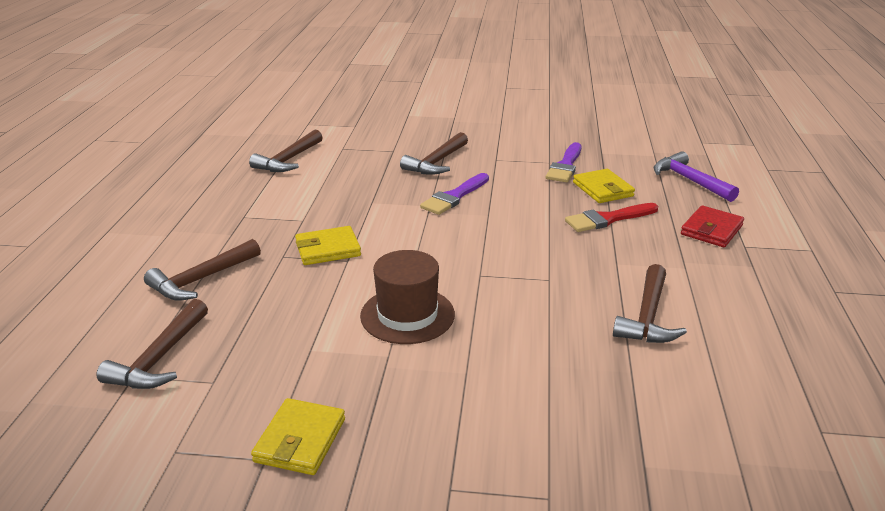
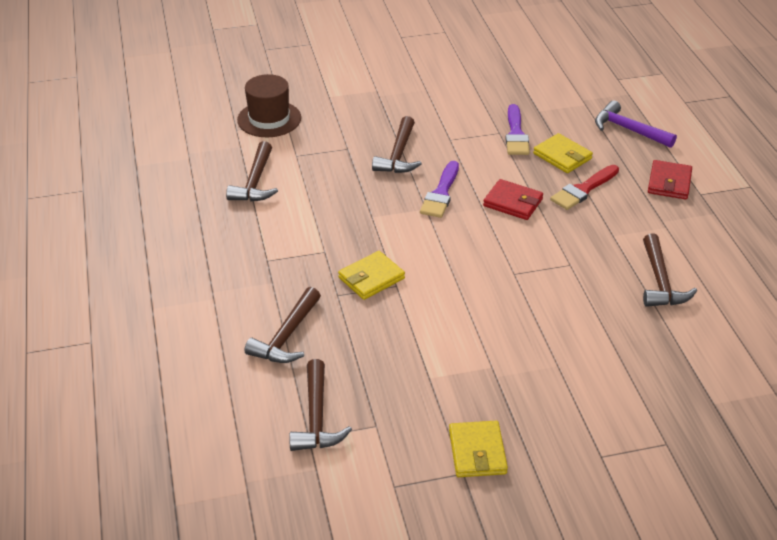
camera: 20 degrees left, 10 degrees up
(407, 315) = (482, 327): brown hat -> brown hat (269, 119)
(523, 216) = (513, 202): none -> red wallet

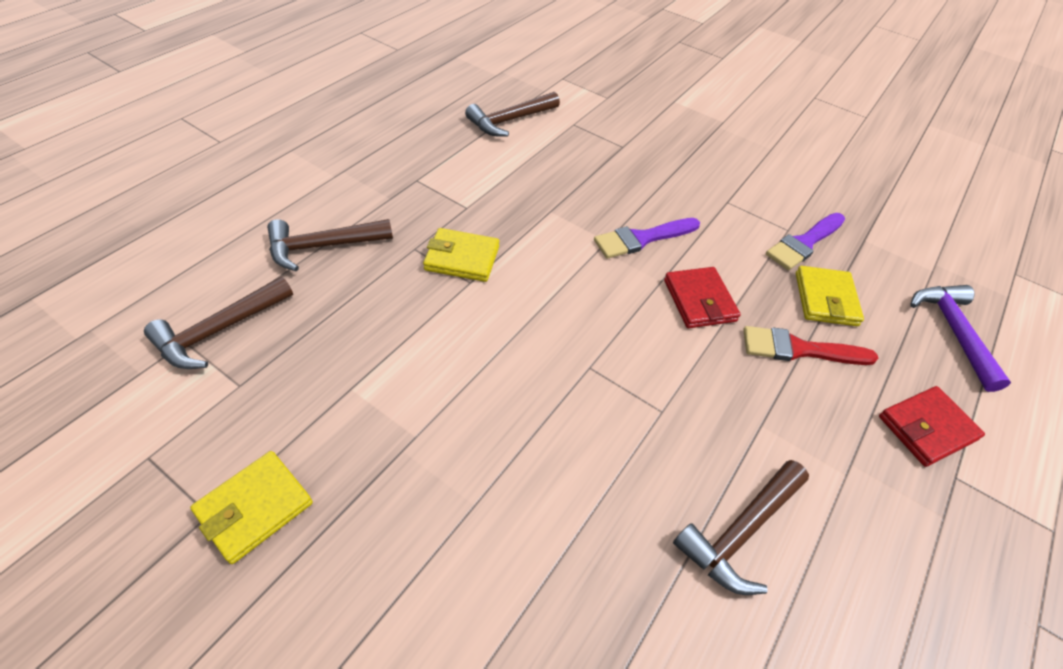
camera: 45 degrees right, 10 degrees up
(269, 119) = (598, 86): brown hat -> none
(398, 155) = (657, 181): brown hammer -> none

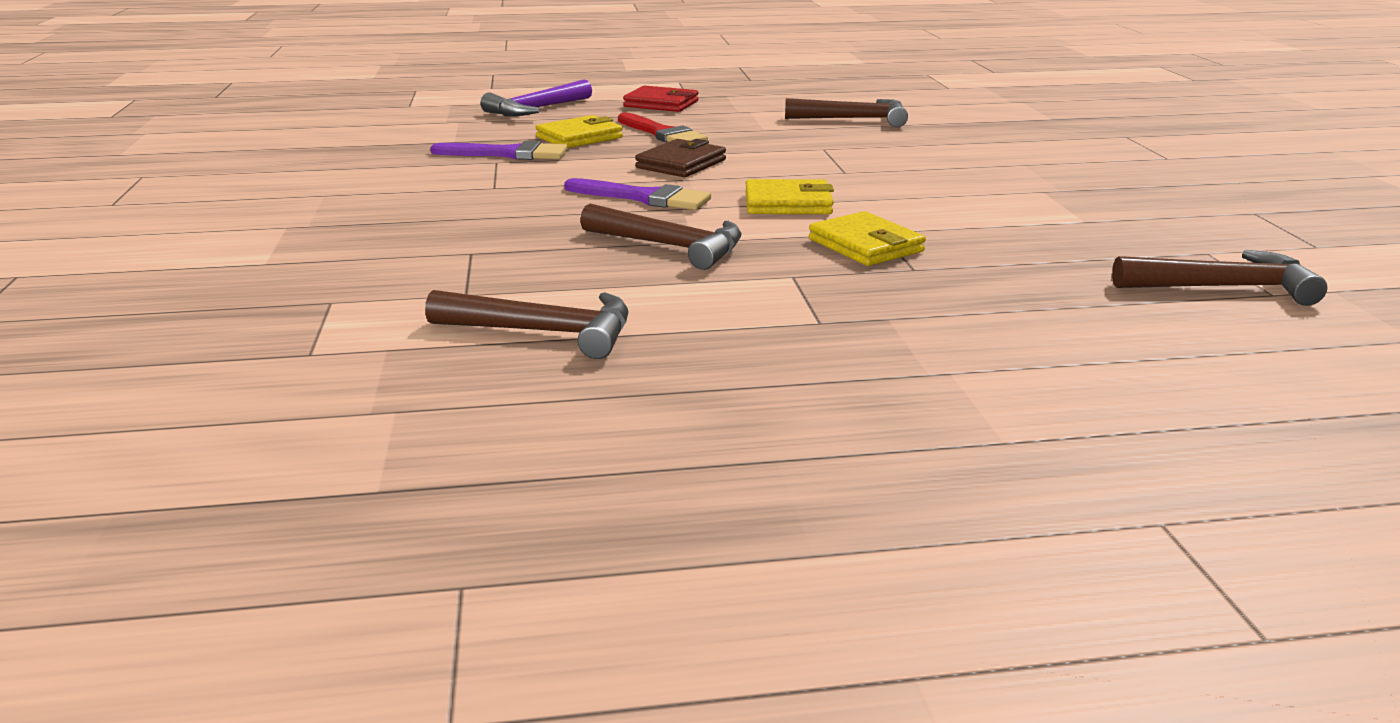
camera: 130 degrees left, 25 degrees down
(255, 508) = (1210, 204): yellow wallet -> yellow wallet (788, 203)
(322, 246) = (1039, 307): brown hammer -> brown hammer (671, 246)
(699, 300) = (681, 164): red wallet -> brown wallet

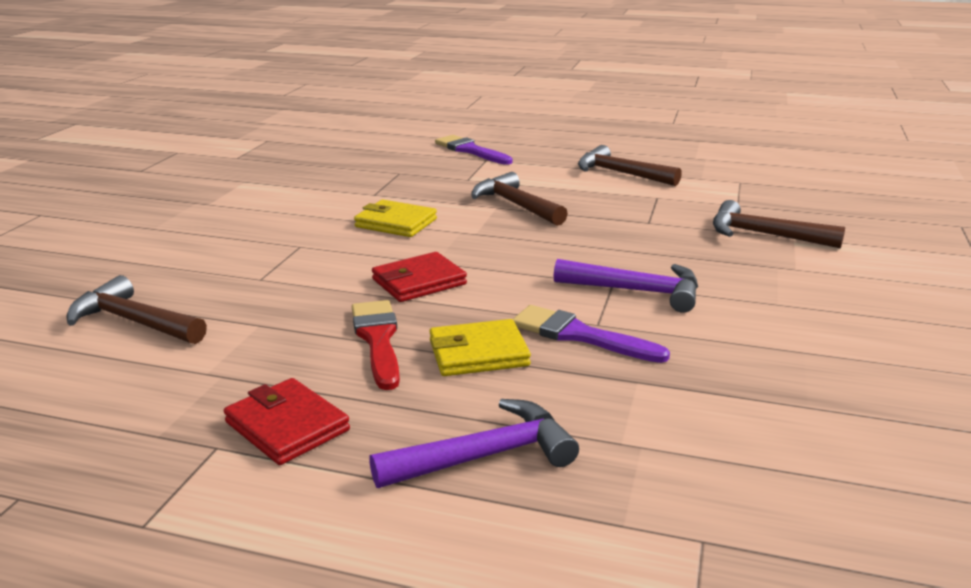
camera: 155 degrees left, 0 degrees up
(467, 184) = (637, 291): none -> purple hammer
(644, 198) = (493, 247): purple brush -> purple brush (470, 150)
(681, 164) = (419, 282): brown wallet -> red wallet
(865, 245) = (400, 187): yellow wallet -> none
(1224, 287) = (279, 144): brown hammer -> brown hammer (763, 235)

